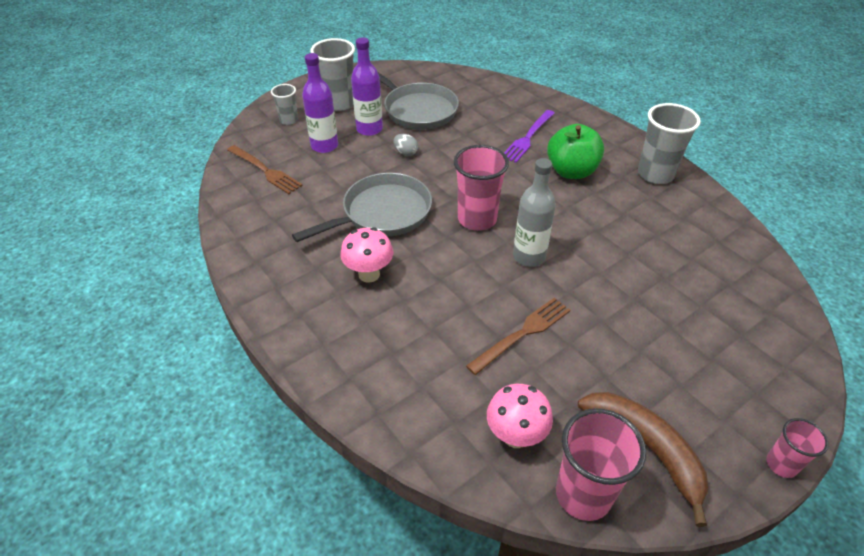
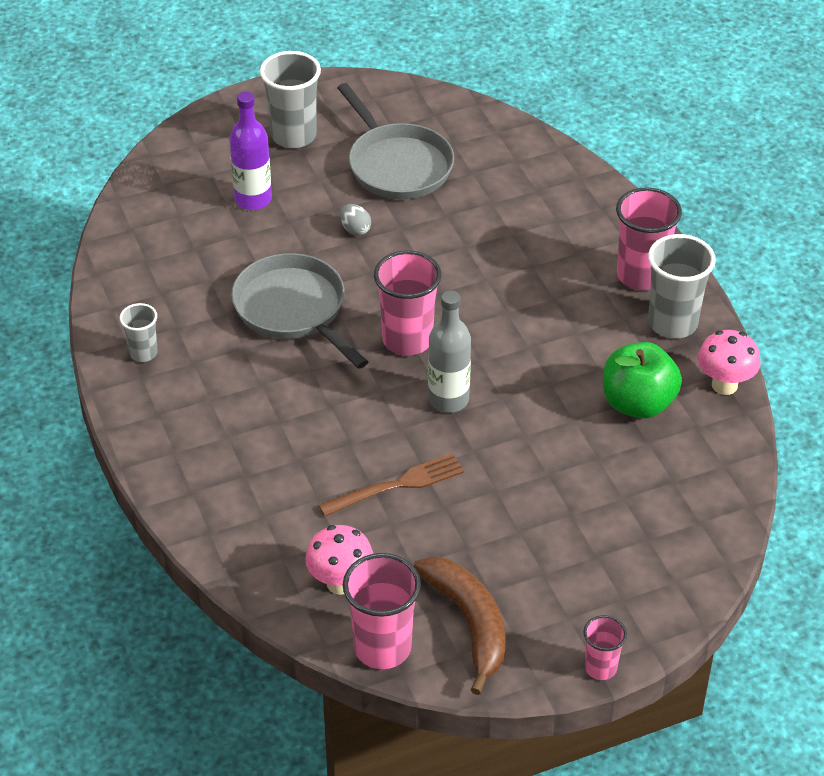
camera: 15 degrees right, 0 degrees up
(266, 171) = (168, 223): brown fork -> none
(289, 120) = (218, 151): grey cup -> grey cup (143, 353)
(369, 129) = (320, 184): purple bottle -> none
(369, 274) = (251, 383): pink mushroom -> pink mushroom (724, 385)
(382, 213) = (293, 309): grey pan -> grey pan turned 105 degrees counterclockwise
(528, 138) = (529, 237): purple fork -> none
(571, 171) = (562, 297): green apple -> green apple (638, 403)
(615, 149) = (641, 275): none -> pink cup

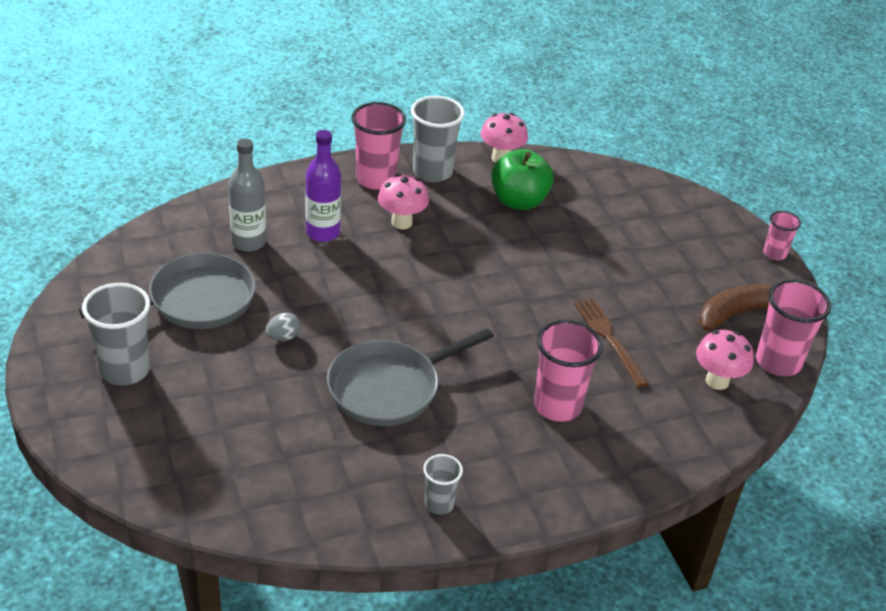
camera: 90 degrees left, 5 degrees down
(253, 199) = (220, 407): purple bottle -> purple bottle (322, 232)
(407, 340) = (437, 317): pink cup -> pink cup (557, 406)
(448, 400) = (511, 299): grey bottle -> grey bottle (248, 242)
(564, 302) = (401, 222): none -> pink mushroom

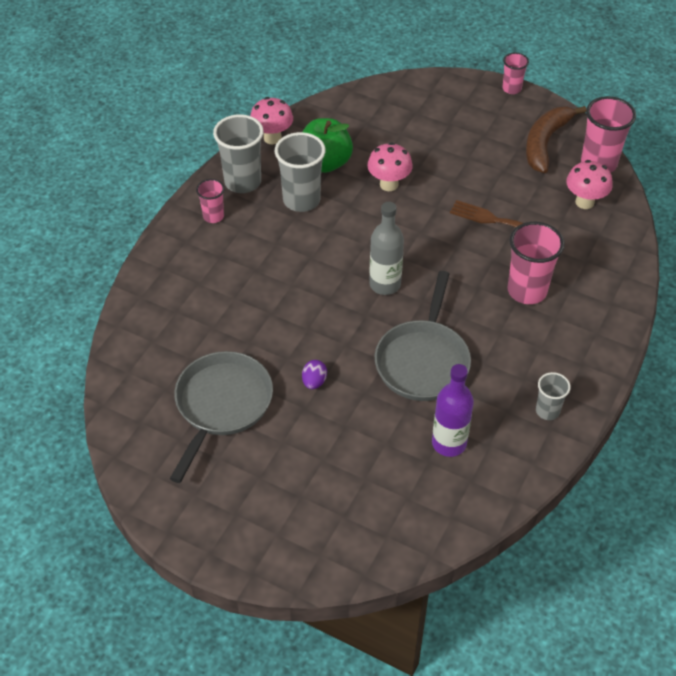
camera: 40 degrees left, 10 degrees up
(125, 370) = (248, 494): grey cup -> grey cup (301, 200)
(248, 242) = (195, 332): grey bottle -> grey bottle (385, 284)
(283, 337) = (314, 382): grey egg -> purple egg
(322, 232) = (234, 285): purple bottle -> purple bottle (449, 443)
(376, 179) = (213, 216): pink cup -> pink cup, size x0.56
(401, 222) = (274, 236): pink mushroom -> pink mushroom (389, 184)

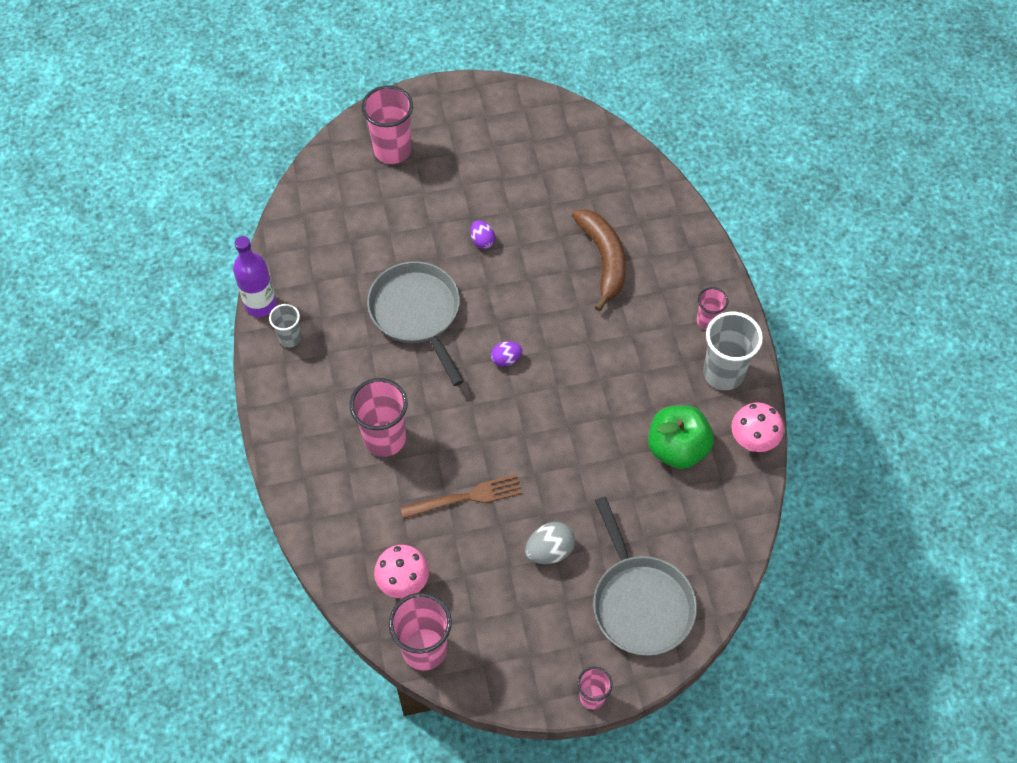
camera: 140 degrees right, 10 degrees up
(221, 405) = (529, 180): grey pan -> grey pan (640, 602)
(301, 200) = (655, 392): grey cup -> none
(312, 522) = (392, 150): none -> pink cup
(385, 284) = (506, 359): grey bottle -> purple egg
(389, 184) = (598, 467): pink mushroom -> none
(449, 443) = (345, 263): purple bottle -> purple bottle (261, 304)
(468, 162) = (549, 551): none -> grey egg
(545, 143) = (497, 637): brown banana -> brown banana (603, 259)

